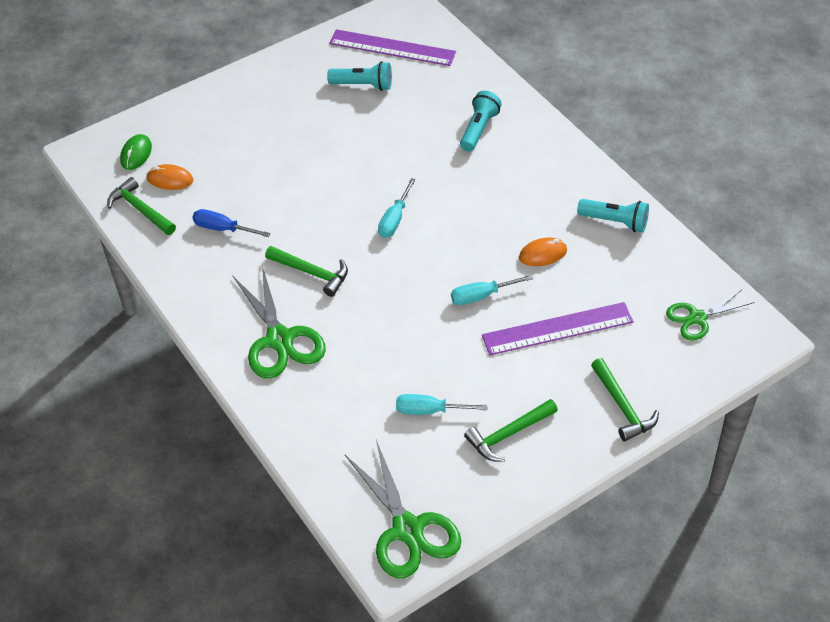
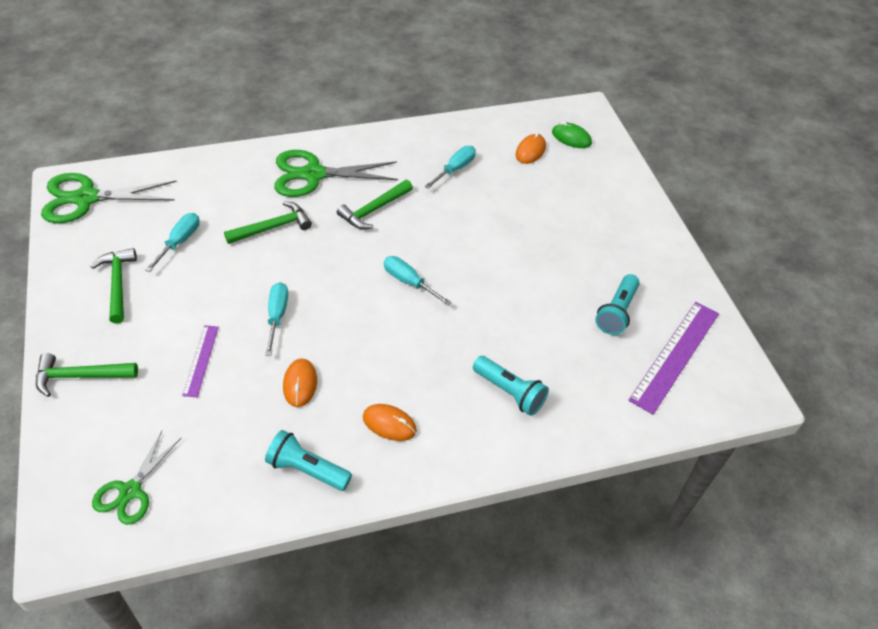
camera: 105 degrees right, 0 degrees up
(140, 210) = (501, 128): green hammer -> green hammer (273, 227)
(223, 229) = (455, 169): blue screwdriver -> turquoise screwdriver
(548, 188) = (389, 424): none -> orange mouse
(557, 329) = (201, 360): purple ruler -> purple ruler, size x0.55
(614, 222) = (307, 469): turquoise flashlight -> turquoise flashlight turned 75 degrees clockwise
(697, 318) = (130, 491): green scissors -> green scissors turned 150 degrees counterclockwise

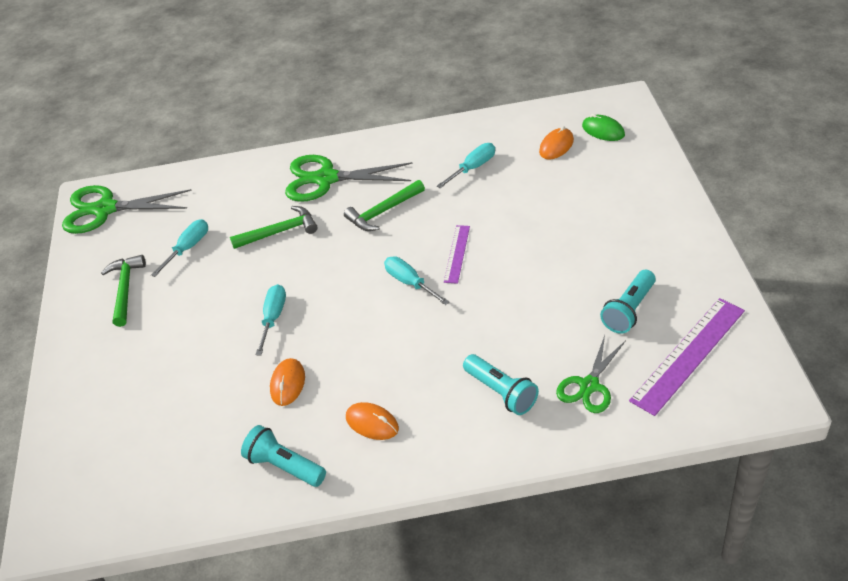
camera: 15 degrees right, 5 degrees down
(81, 376) = (81, 376): green hammer -> none
(130, 491) = (115, 483): green scissors -> green scissors (589, 385)
(201, 360) = (194, 361): purple ruler -> purple ruler (457, 254)

